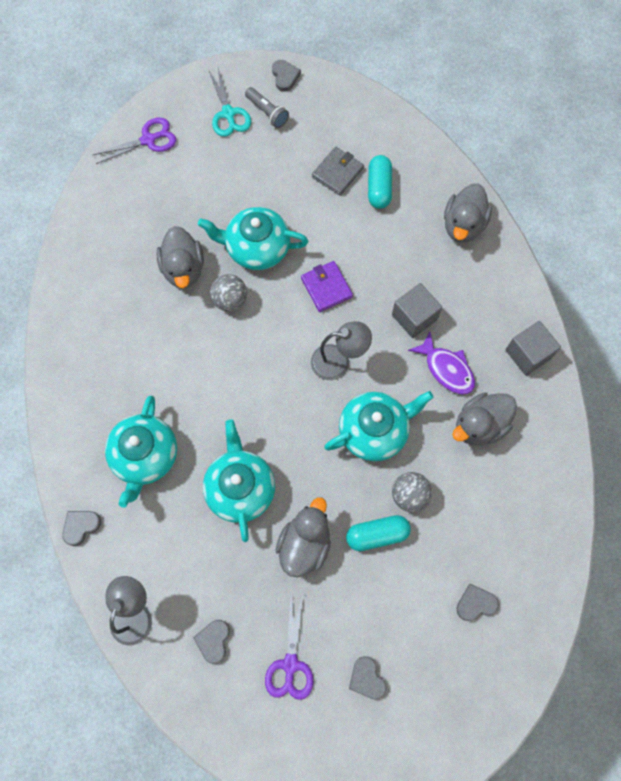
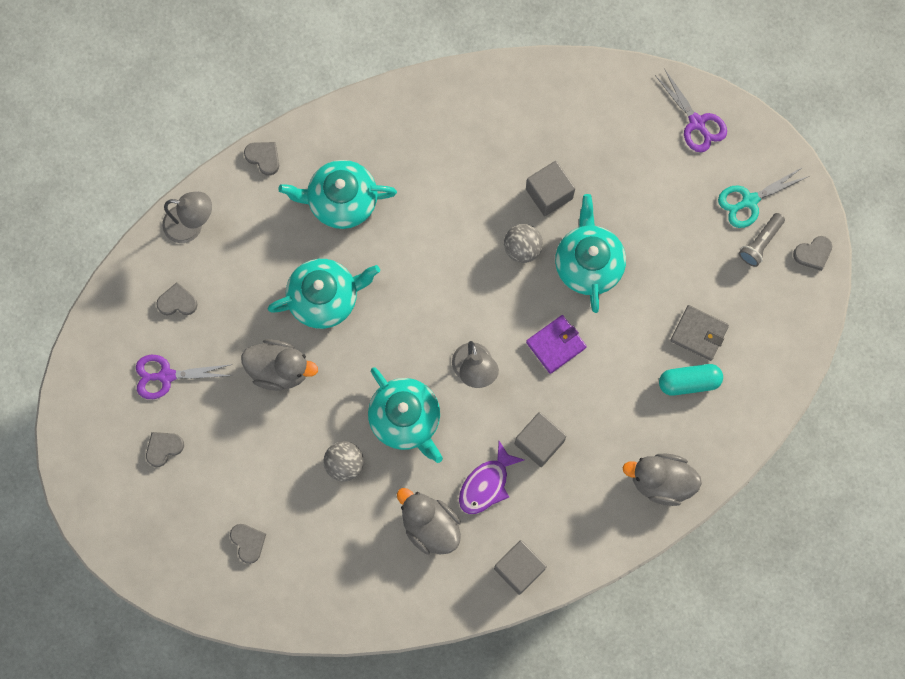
camera: 80 degrees right, 5 degrees up
(183, 269) = (549, 194): grey duck -> grey cube
(377, 535) = (300, 438): turquoise capsule -> none

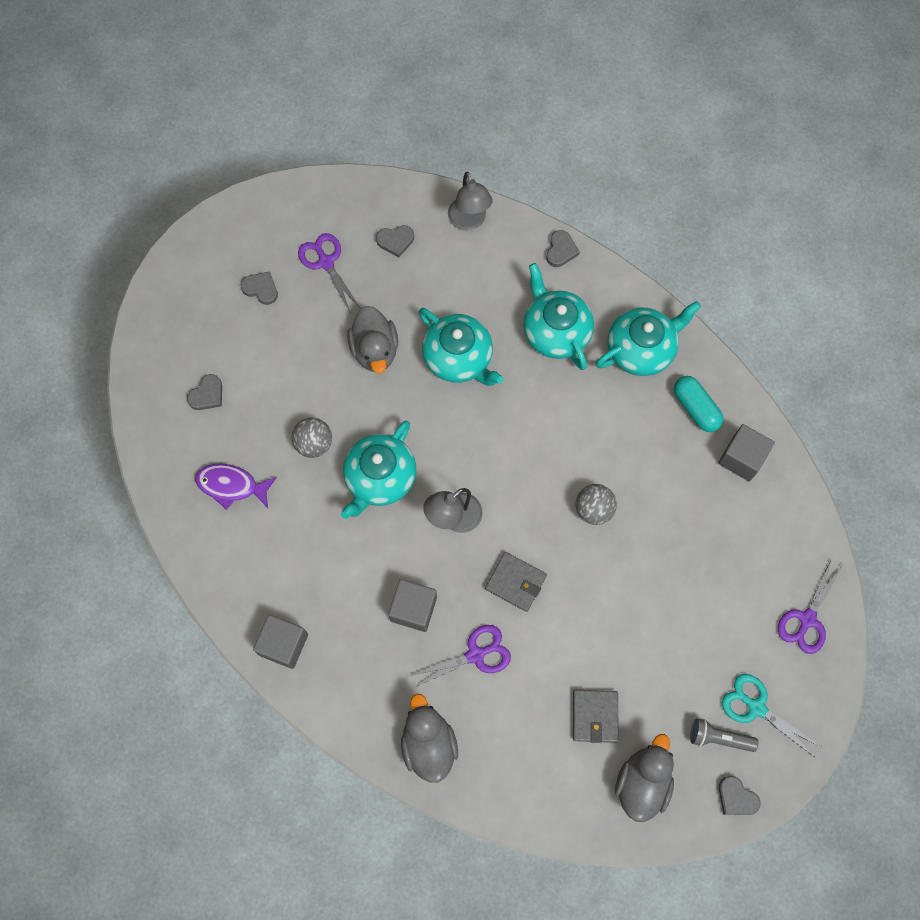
camera: 65 degrees right, 5 degrees down
(177, 302) = (395, 241): grey heart -> grey heart turned 105 degrees clockwise
(430, 526) = (289, 544): grey duck -> grey duck (642, 782)
(486, 484) = (351, 578): purple fish -> purple fish (231, 486)
(549, 194) = (659, 510): grey cube -> grey cube (741, 458)
(556, 345) = (515, 582): purple wallet -> grey wallet
(588, 263) = (610, 577): turquoise teapot -> turquoise teapot (641, 349)
(603, 407) = (476, 654): none -> purple scissors
(689, 382) = (541, 728): turquoise capsule -> turquoise capsule (695, 408)

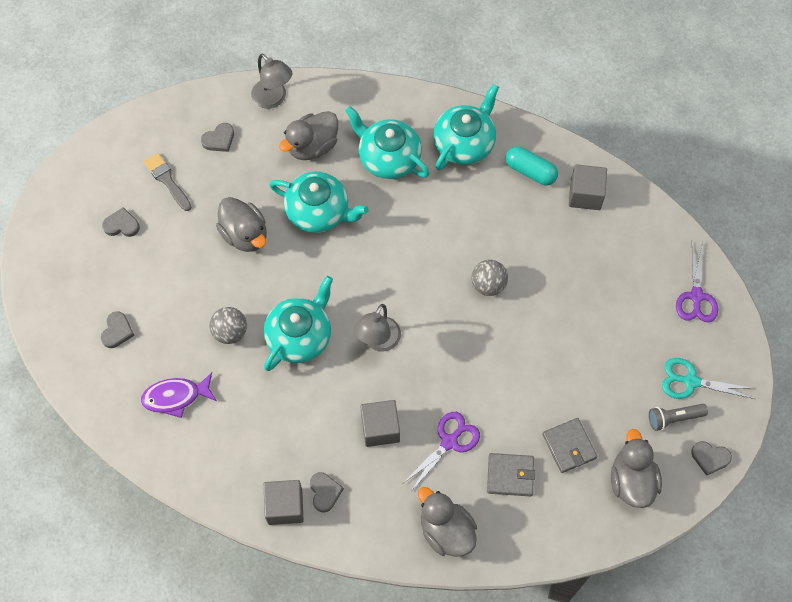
camera: 25 degrees left, 5 degrees down
(325, 262) = (167, 180): purple scissors -> grey brush
(379, 478) = (300, 336): turquoise teapot -> turquoise teapot turned 150 degrees counterclockwise
(484, 287) = (312, 146): none -> grey duck
(515, 582) = (453, 370): grey wallet -> grey wallet (510, 475)
(561, 250) = (361, 92): grey heart -> grey heart (325, 492)

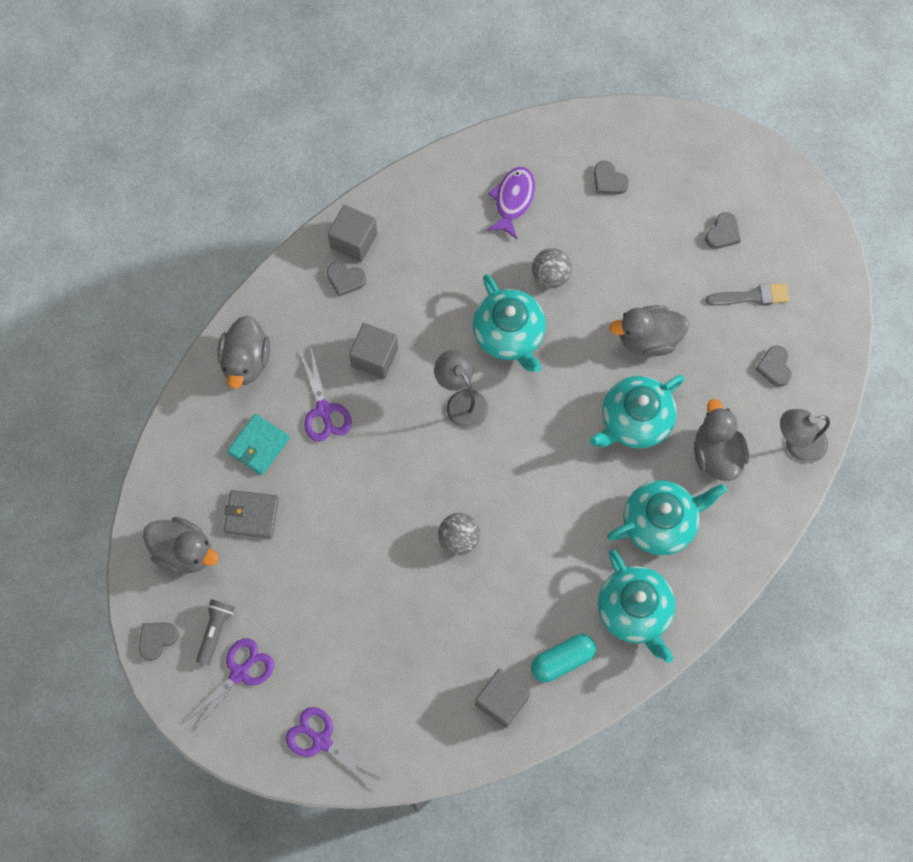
camera: 120 degrees right, 5 degrees up
(446, 530) = (246, 361): grey duck -> grey duck turned 105 degrees clockwise
(510, 475) = (259, 445): grey wallet -> turquoise wallet
(690, 381) = (240, 673): turquoise scissors -> purple scissors

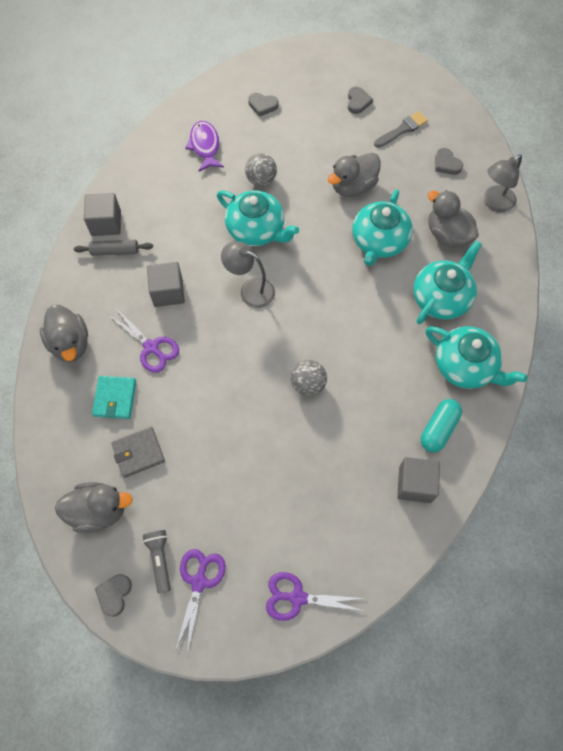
camera: 30 degrees left, 5 degrees down
(345, 279) = (115, 251): grey heart -> grey rolling pin

